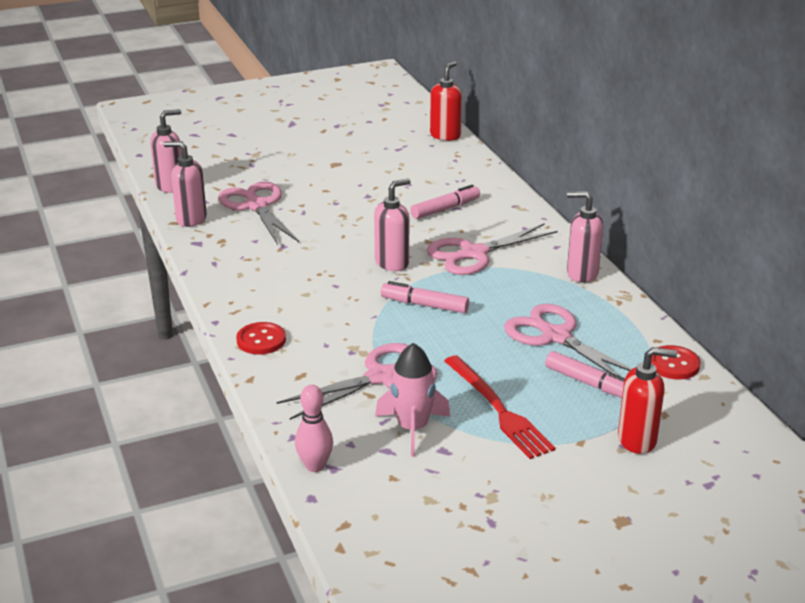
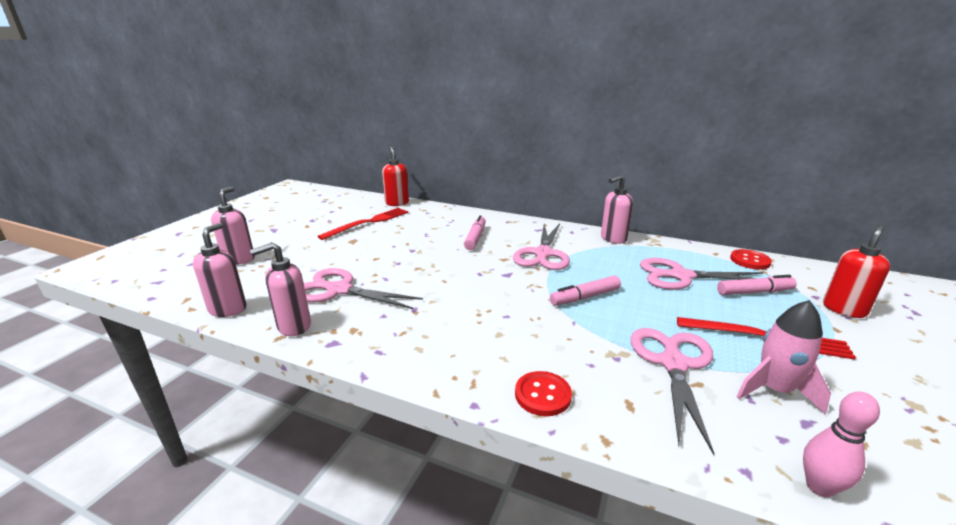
camera: 45 degrees left, 5 degrees down
(379, 149) = (368, 223): none -> red fork
(392, 263) = (511, 282): pink soap dispenser -> pink soap dispenser (239, 259)

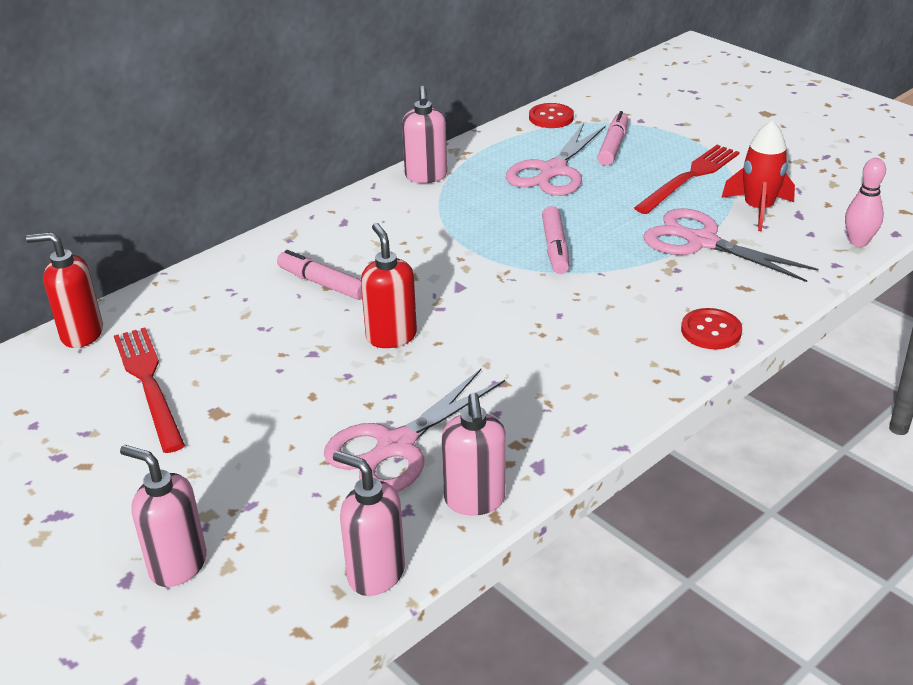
camera: 65 degrees left, 10 degrees up
(543, 254) = (425, 242): pink scissors -> none
(774, 390) = (758, 209): pink rocket -> red rocket
(844, 309) = (669, 119): red soap dispenser -> red soap dispenser (391, 336)

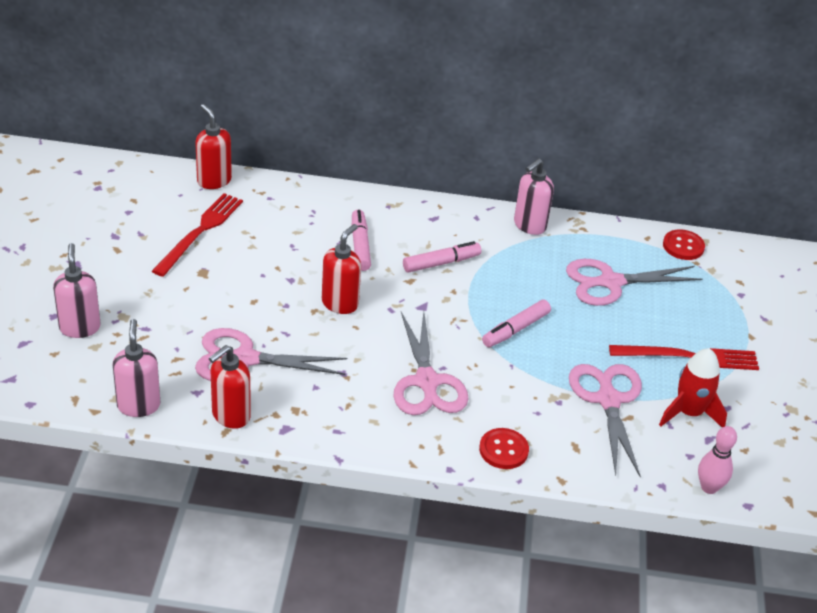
camera: 45 degrees right, 5 degrees up
(475, 500) = (230, 416): pink soap dispenser -> red soap dispenser
(570, 334) = (427, 382): none -> pink scissors
(613, 146) = (683, 297): pink marker -> pink marker (441, 263)

